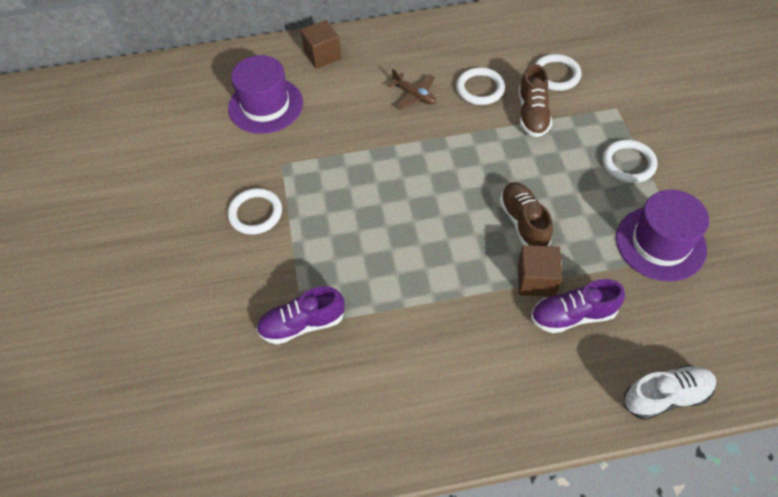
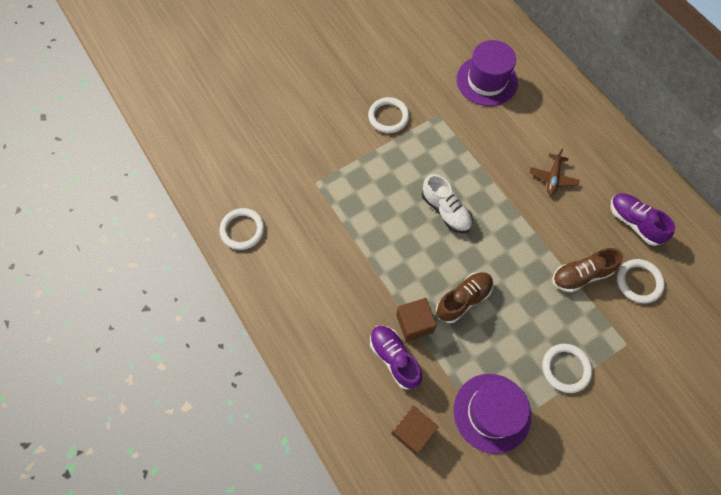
camera: 65 degrees right, 10 degrees up
(302, 324) = (315, 182): purple shoe -> purple shoe (634, 222)
(322, 55) = (559, 97): brown cube -> brown cube (412, 431)
(480, 88) = (587, 225): white ring -> white ring (242, 230)
(666, 396) = (352, 443): white shoe -> white shoe (445, 211)

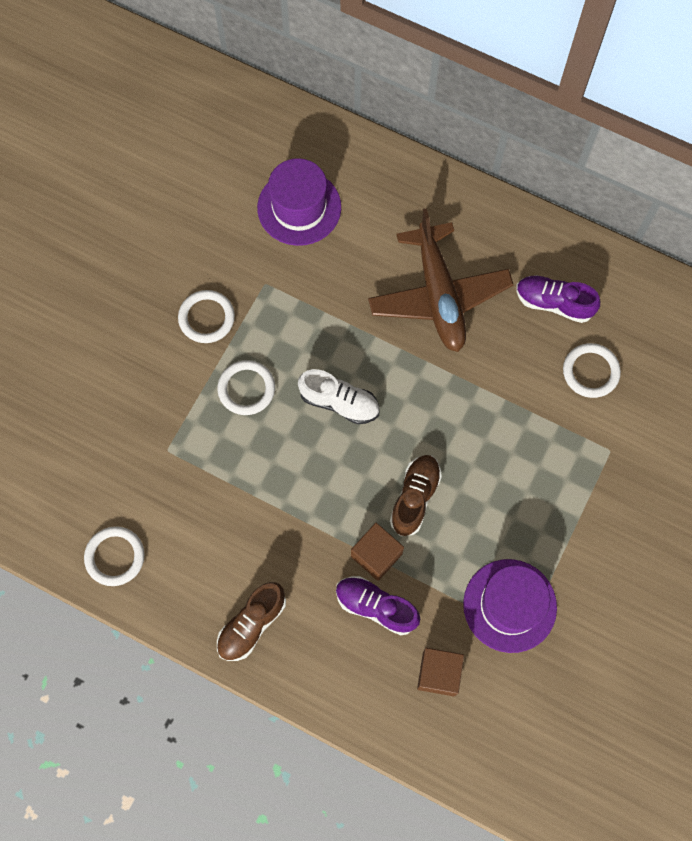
camera: 30 degrees left, 5 degrees up
(552, 177) = (439, 295): brown plane -> brown plane, size x2.25
(565, 368) = (561, 513): white ring -> white ring (246, 389)
(581, 275) = (526, 398): brown shoe -> brown shoe (252, 624)

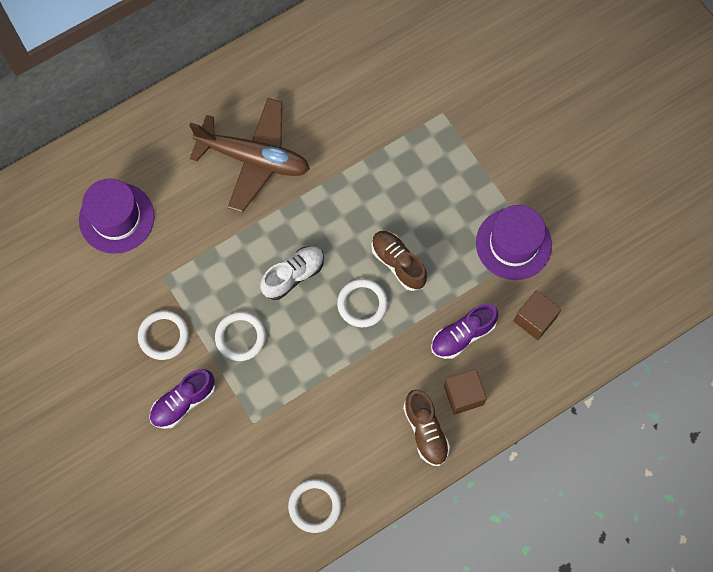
camera: 60 degrees left, 0 degrees up
(376, 555) = (425, 314): brown cube -> brown cube (463, 395)
(553, 303) = (310, 85): purple shoe -> purple shoe (183, 402)
(590, 372) = (377, 91): white ring -> white ring (362, 304)

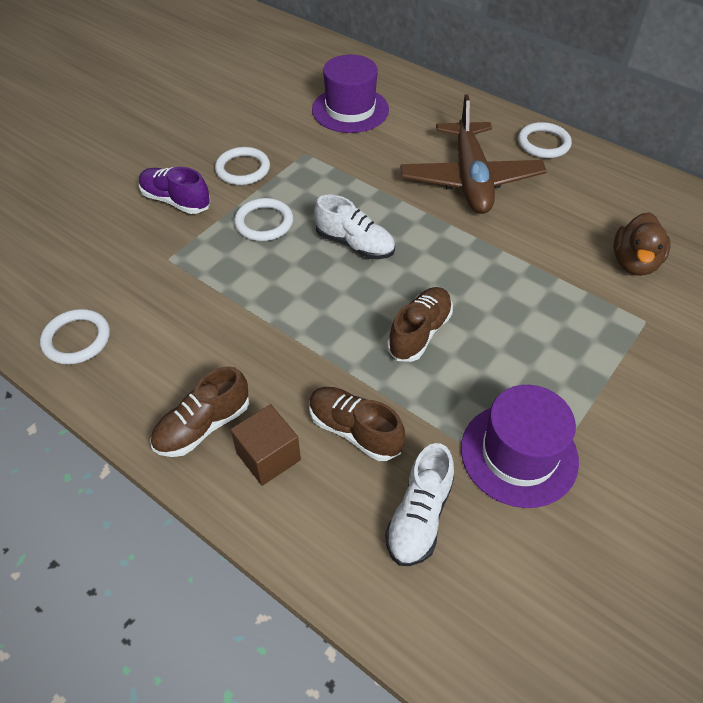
camera: 70 degrees right, 20 degrees down
(362, 304) = (349, 313): white ring -> white ring (543, 143)
(389, 90) = (634, 263): none -> brown duck
(462, 335) = (354, 430): purple shoe -> brown shoe
(534, 319) = (419, 516): brown cube -> white shoe

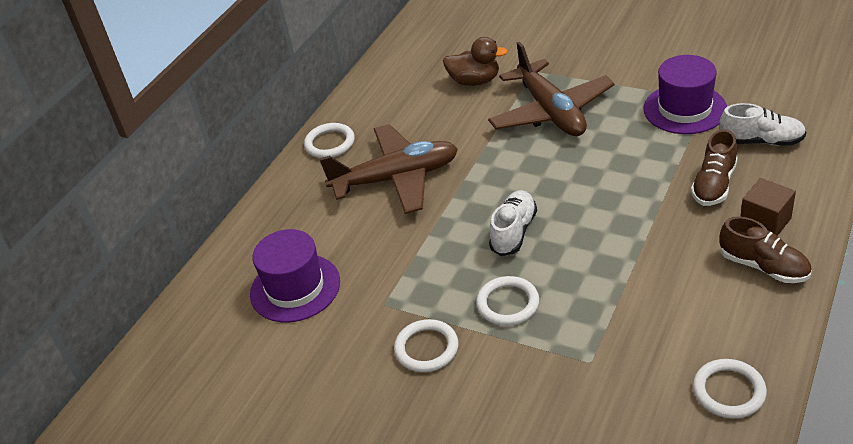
camera: 95 degrees left, 10 degrees down
(176, 201) = (499, 389): purple shoe -> none
(419, 332) = (601, 172): brown shoe -> none
(551, 316) = (551, 112): none -> brown plane

